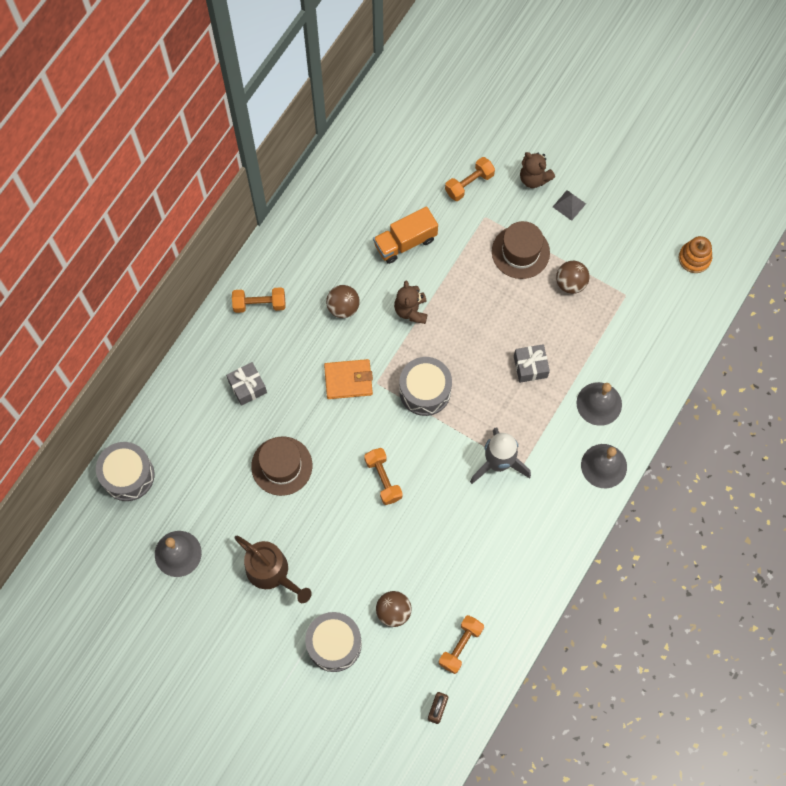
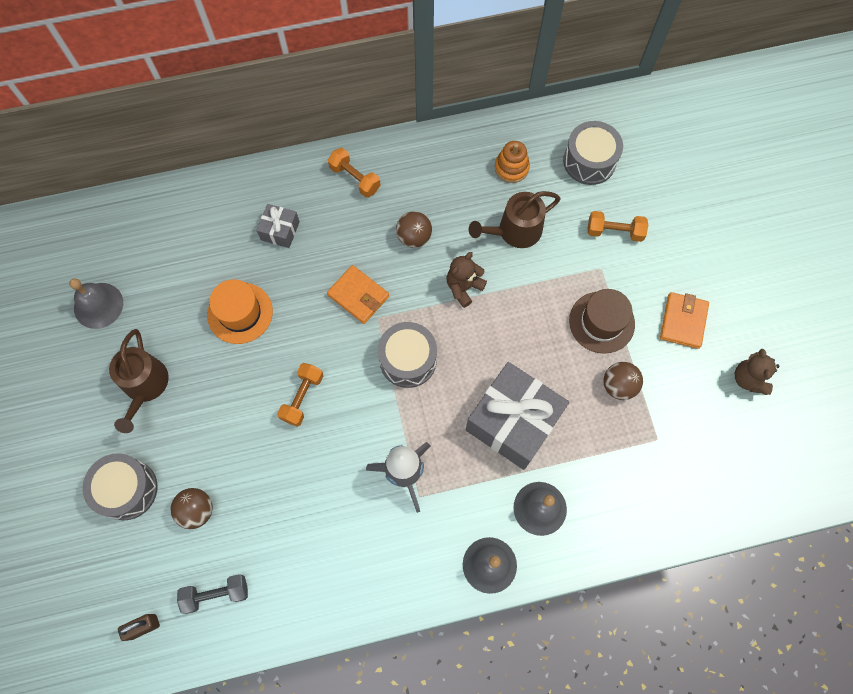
camera: 45 degrees right, 0 degrees up
(128, 475) = (129, 215): grey drum -> grey drum (589, 161)
(281, 466) = (240, 313): brown hat -> orange hat
(405, 242) = (515, 231): orange truck -> brown watering can
(460, 646) = (216, 594): orange dumbbell -> grey dumbbell
(530, 367) = (513, 422): grey gift -> grey gift, size x2.11
(534, 178) = (674, 274): brown teddy bear -> brown teddy bear (748, 379)
(569, 205) = (683, 321): grey pyramid -> orange wallet
(694, 258) = (752, 465): orange stacking toy -> orange stacking toy (511, 168)

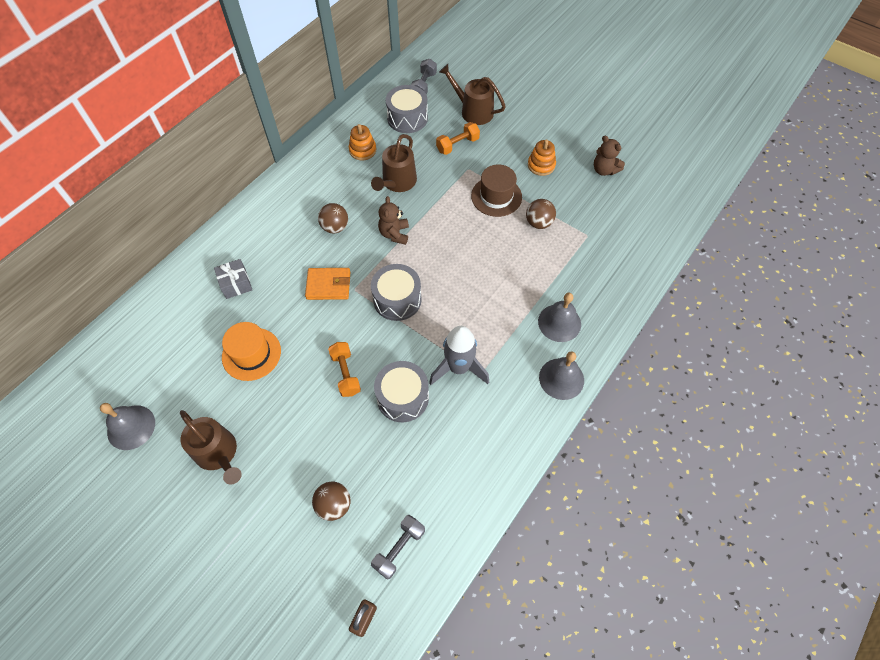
camera: 40 degrees left, 10 degrees down
(127, 489) = (266, 534): grey drum -> grey drum (402, 397)
(355, 178) = (262, 219): orange dumbbell -> none
(513, 422) = (497, 286): grey gift -> none
(642, 132) = (424, 85): none -> grey dumbbell
(668, 202) = (473, 111): none -> brown watering can
(683, 321) = (541, 165): orange wallet -> orange stacking toy

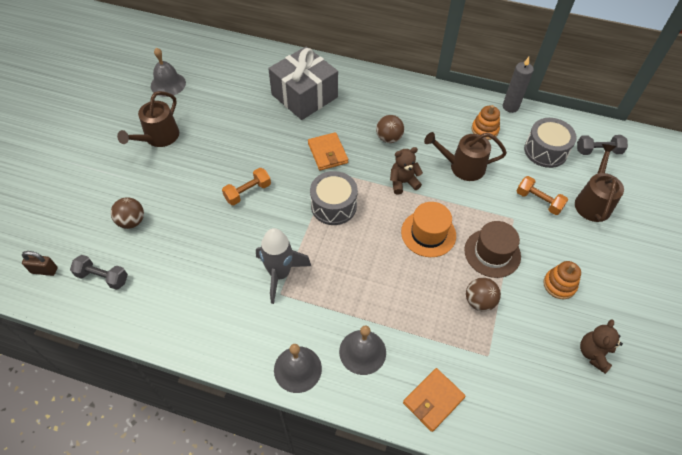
camera: 70 degrees right, 5 degrees down
(236, 284) = (304, 96): grey gift -> grey gift, size x2.11
(251, 354) = (246, 127): orange hat -> orange hat (428, 233)
(345, 121) = (510, 107): none -> grey candle
(402, 397) = (237, 239): grey drum -> none
(615, 286) = (433, 400): none -> orange wallet

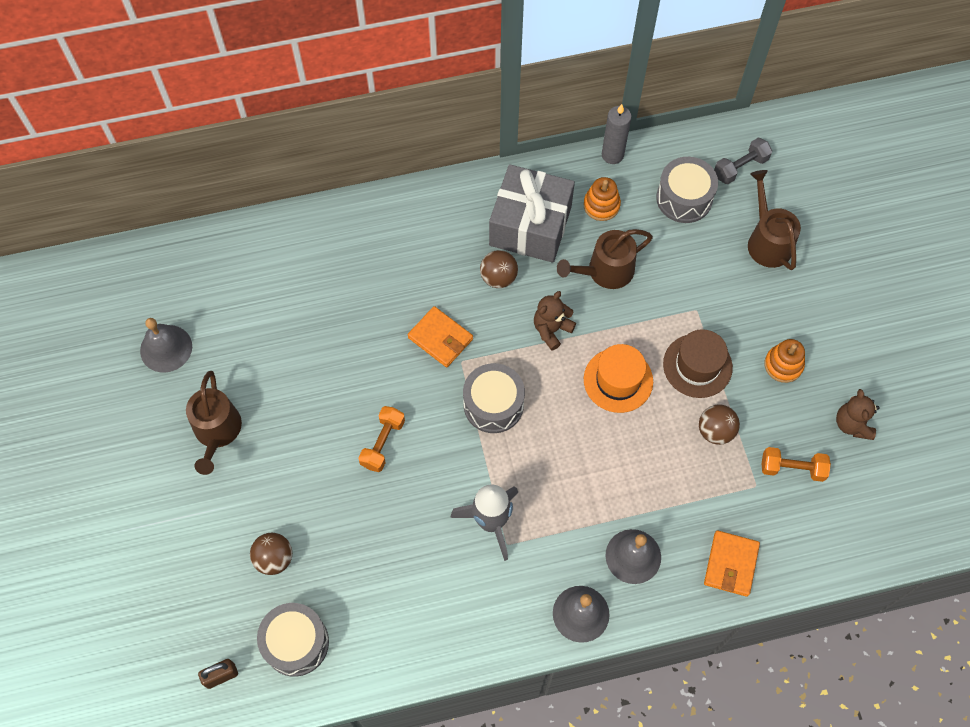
camera: 30 degrees left, 10 degrees up
(102, 277) = (296, 643): grey dumbbell -> grey drum
(304, 96) = (356, 271): grey gift -> grey gift (530, 226)
(538, 201) = (711, 272): orange dumbbell -> orange dumbbell (792, 468)

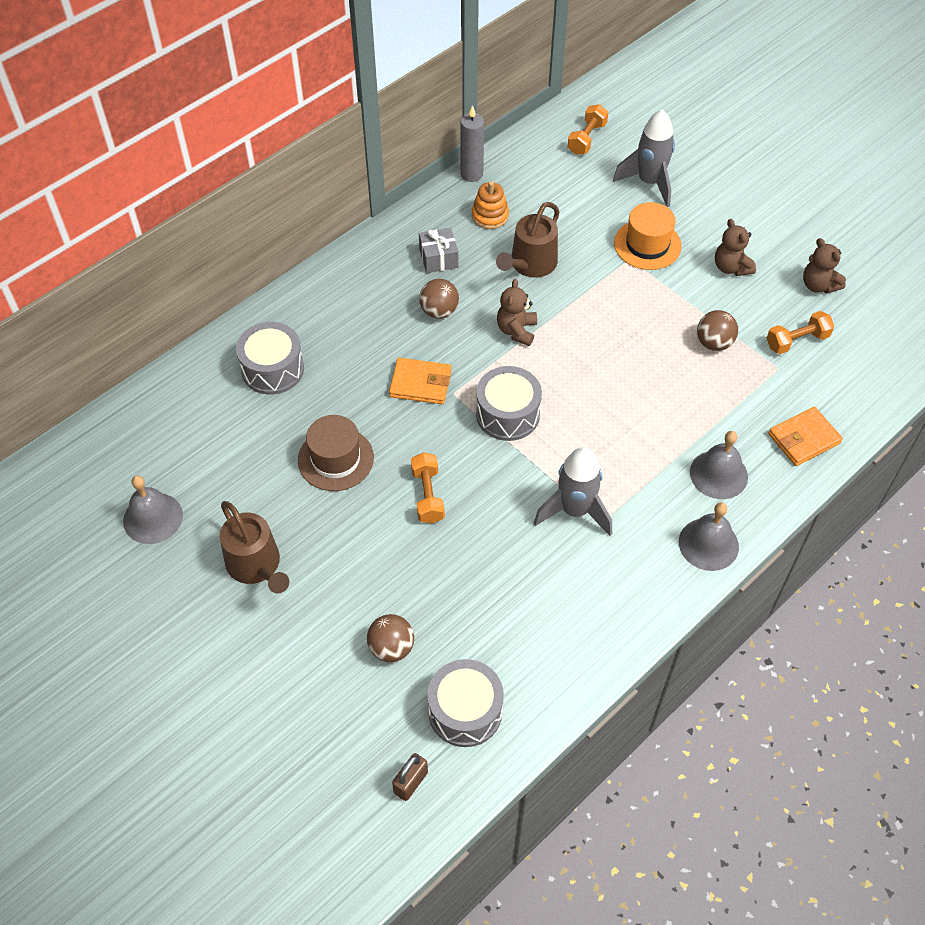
camera: 30 degrees left, 10 degrees down
(530, 226) = (438, 258): grey gift -> grey gift, size x0.47
(618, 380) = (603, 343): orange hat -> orange hat (647, 244)
(684, 198) = (557, 181): grey drum -> grey drum (273, 369)
(697, 366) = (662, 300): brown hat -> brown hat (335, 459)
(731, 564) = (803, 439): orange wallet -> orange wallet turned 75 degrees clockwise
(740, 167) = (586, 138): grey dumbbell -> orange dumbbell
(767, 241) = (649, 183): brown watering can -> grey rocket
(783, 365) = (731, 267): orange stacking toy -> brown teddy bear

